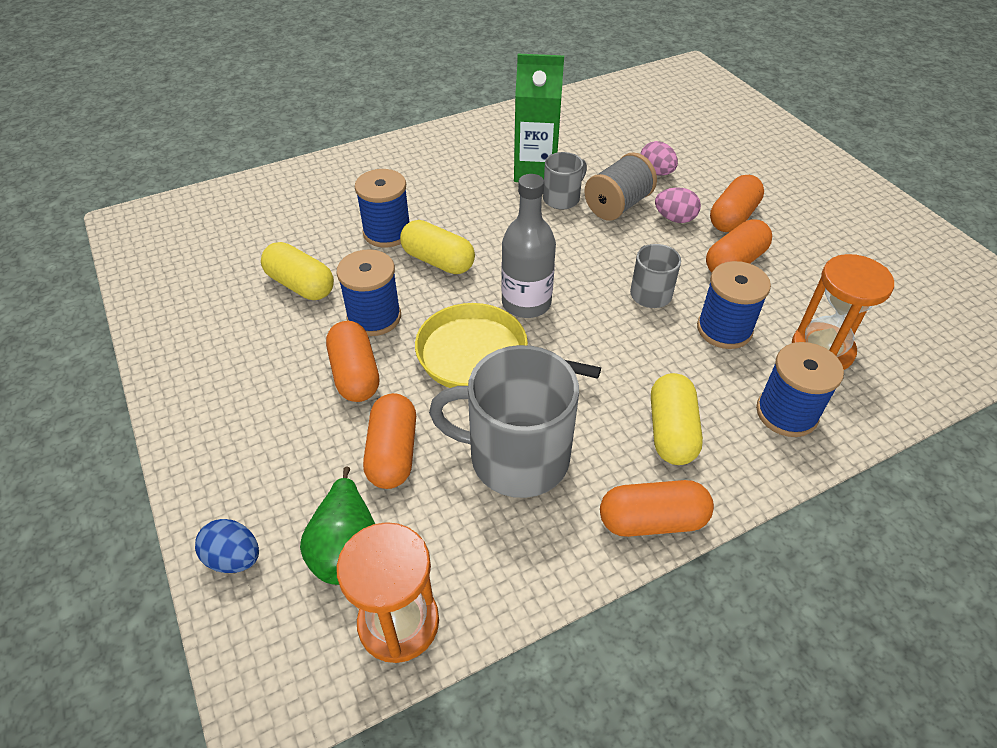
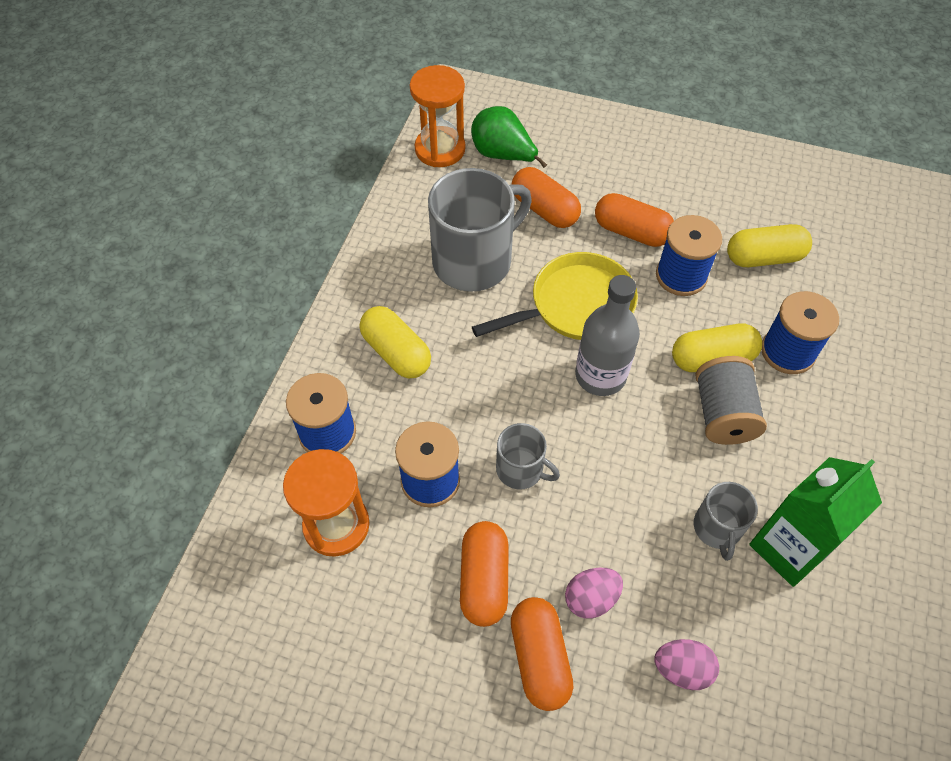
camera: 135 degrees right, 10 degrees up
(234, 558) = (548, 115): blue egg -> none
(617, 205) = (660, 567): grey spool -> grey spool (723, 414)
(652, 520) = (360, 286): orange capsule -> none

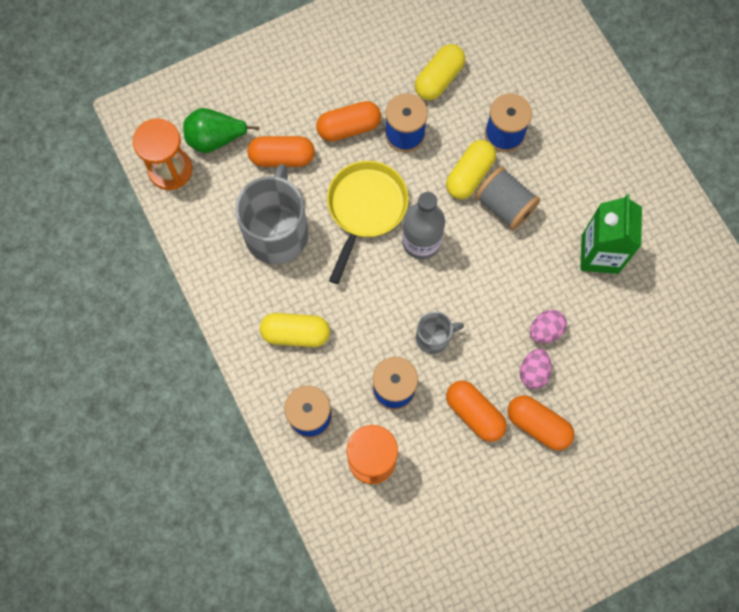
camera: 45 degrees left, 15 degrees up
(682, 669) = (605, 365): pink egg -> pink egg (545, 330)
(717, 528) = (558, 276): grey mug -> none

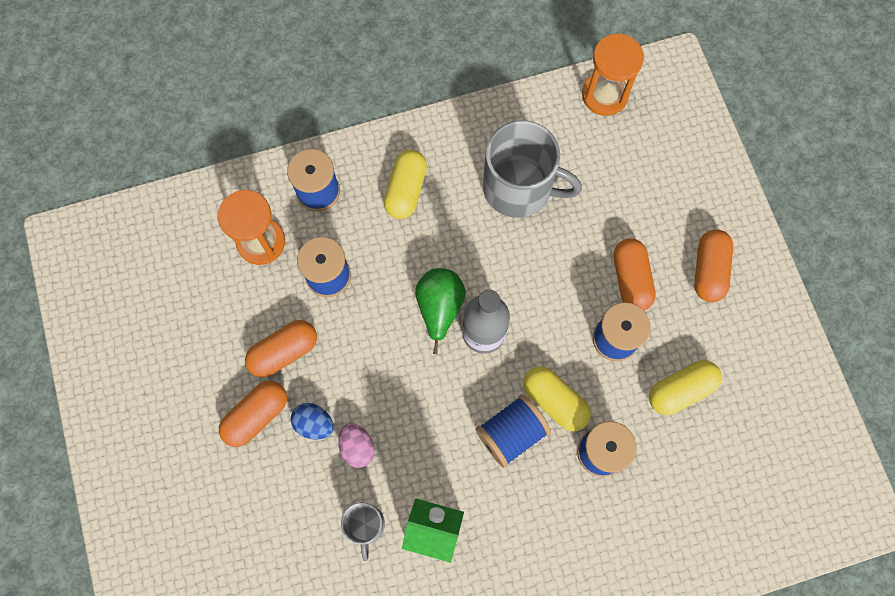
camera: 100 degrees right, 0 degrees up
(215, 139) = (634, 142): green pear -> green pear (439, 307)
(282, 157) = (604, 205): orange capsule -> orange capsule (709, 270)
(365, 209) = (531, 280): yellow pan -> none
(434, 337) = (374, 326): grey mug -> grey mug (365, 525)
(439, 79) = (680, 390): yellow capsule -> yellow capsule turned 75 degrees counterclockwise
(505, 206) = (511, 433): grey spool -> blue spool
(533, 372) = (314, 424): pink egg -> blue egg

